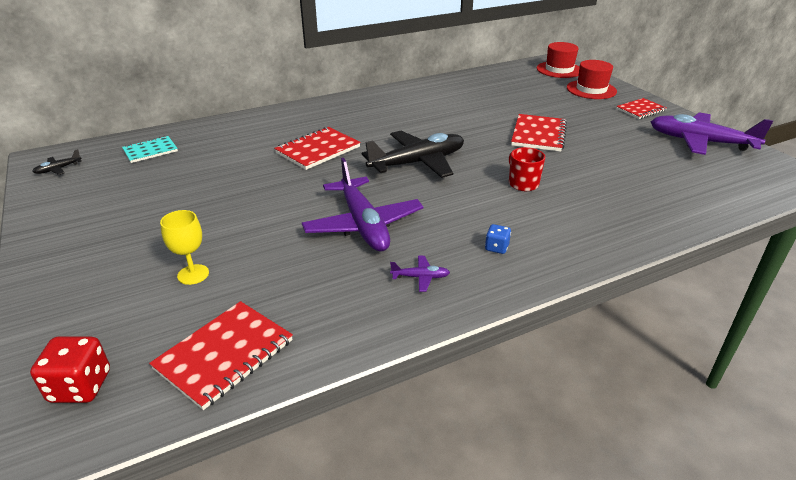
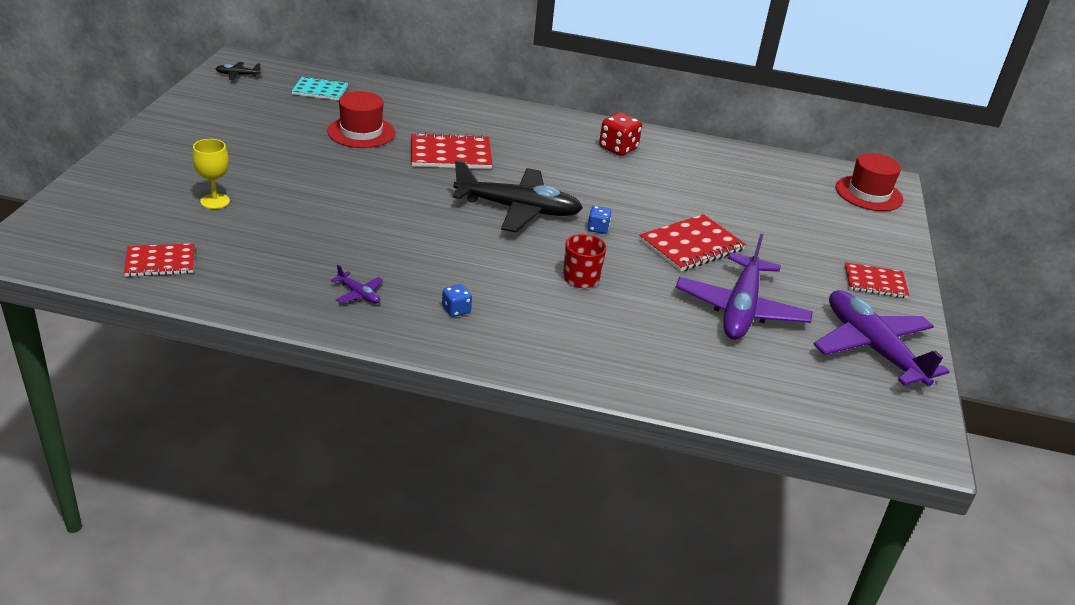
camera: 35 degrees right, 0 degrees up
(80, 386) = (66, 231): red dice -> red dice (618, 148)
(224, 355) = (160, 262): red notebook -> red notebook, size x0.66
(363, 225) = (383, 233): purple plane -> purple plane (740, 309)
(479, 150) = (598, 228): none -> blue dice
(591, 89) = (860, 233): red hat -> red hat (361, 132)

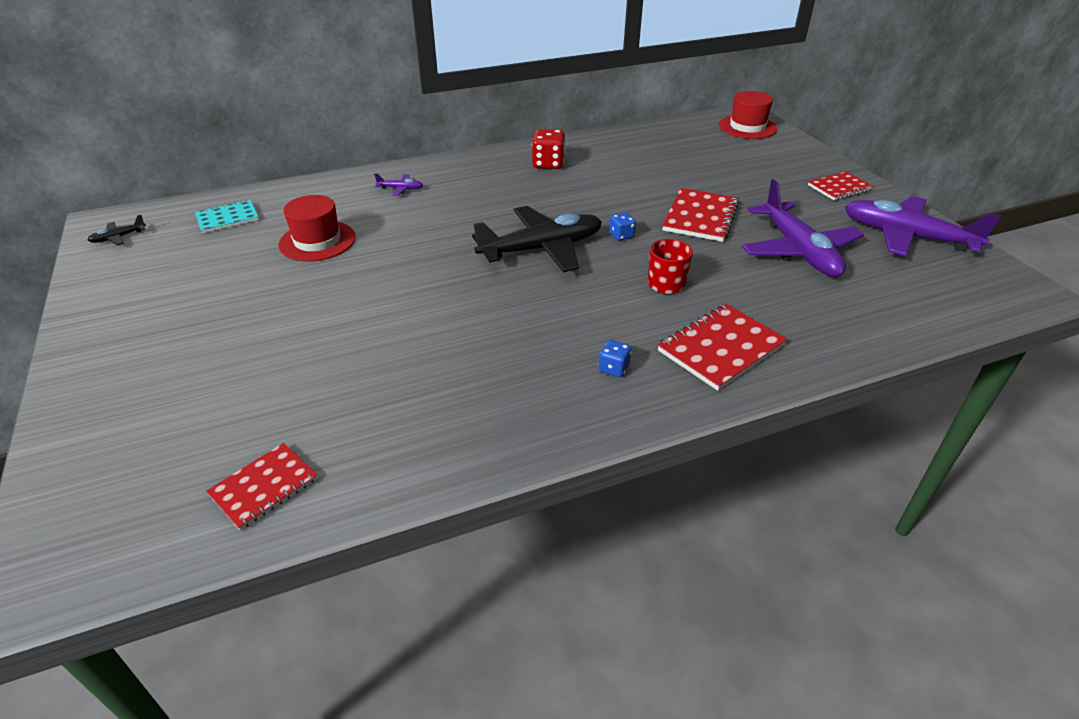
camera: 30 degrees left, 5 degrees up
(215, 201) = (247, 382): yellow goblet -> none
(359, 294) = (513, 402): purple plane -> purple plane (400, 189)
(450, 154) = (424, 226): red notebook -> red notebook (721, 348)

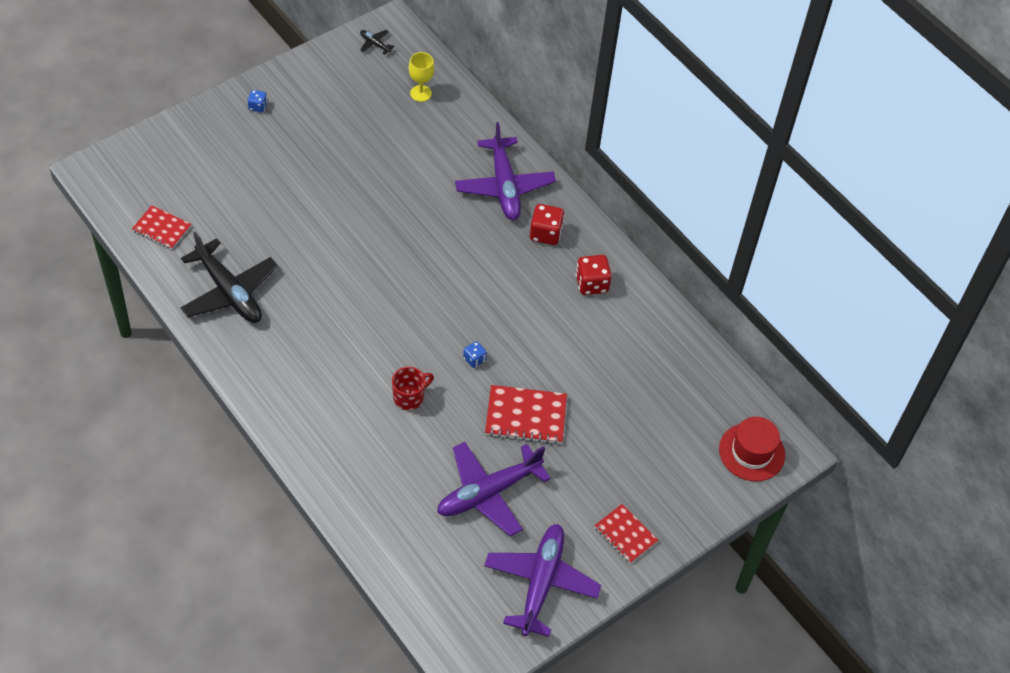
camera: 70 degrees right, 15 degrees up
(227, 218) = (421, 93): turquoise notebook -> yellow goblet
(317, 241) = (405, 161): red hat -> none
(400, 189) = (504, 186): purple plane -> purple plane, size x2.48
(475, 177) = (545, 234): none -> red dice
(542, 249) = (436, 307): black plane -> black plane (229, 292)
(613, 368) = (297, 375): blue dice -> blue dice (258, 106)
(721, 348) = (335, 438): red notebook -> none

